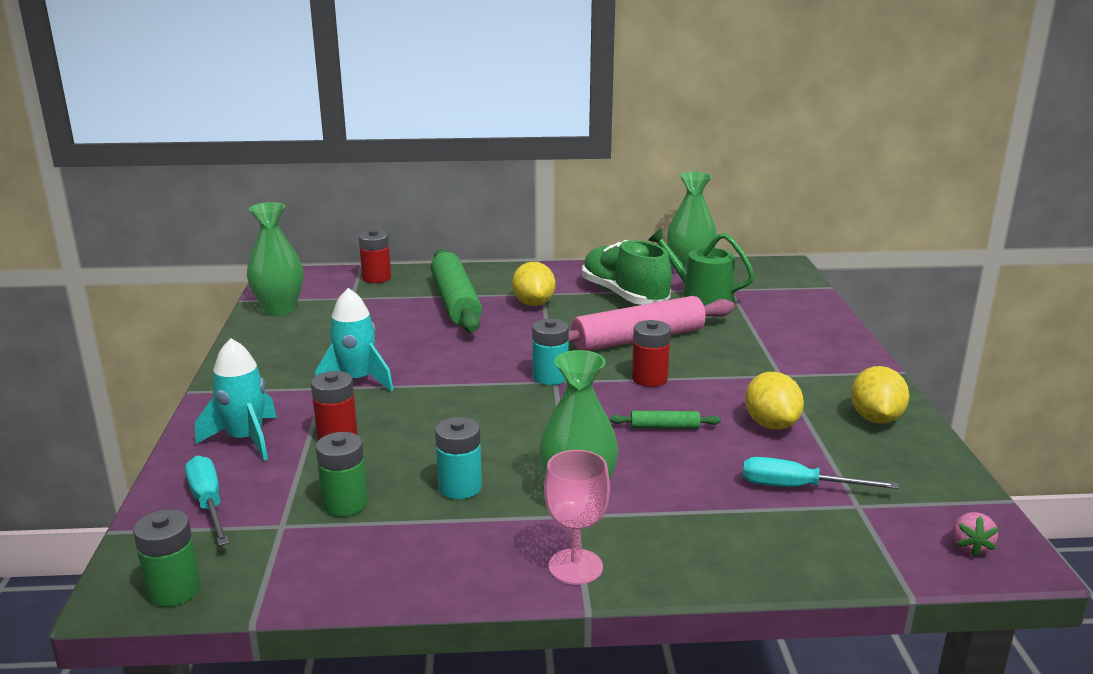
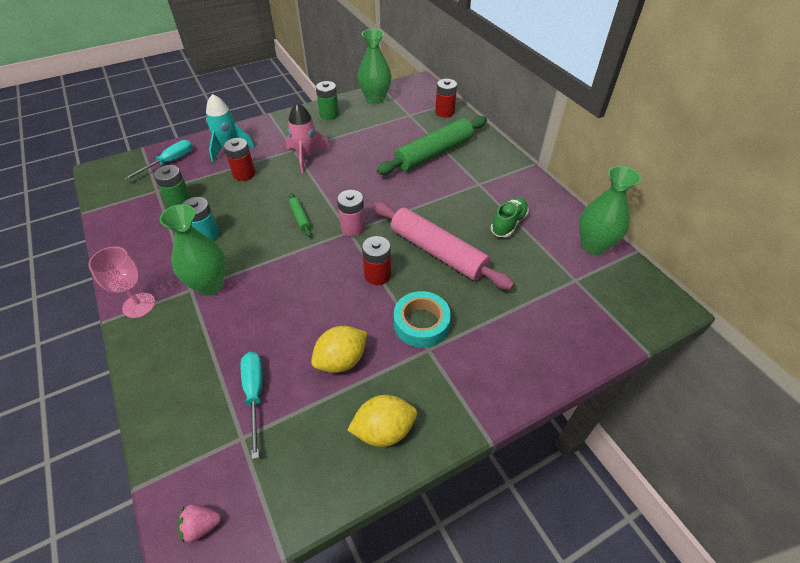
camera: 65 degrees right, 25 degrees up
(174, 590) = (101, 182): green battery -> green battery (329, 114)
(356, 381) = (306, 157): turquoise rocket -> pink rocket
(533, 303) = (458, 185): yellow lemon -> none
(550, 377) = (353, 227): turquoise battery -> pink battery
(624, 296) = (508, 224): green shoe -> green shoe, size x0.59
(664, 427) = (311, 301): green rolling pin -> green rolling pin (300, 218)
(701, 295) = (546, 266): green watering can -> none
(742, 370) = (421, 323): none -> turquoise tape

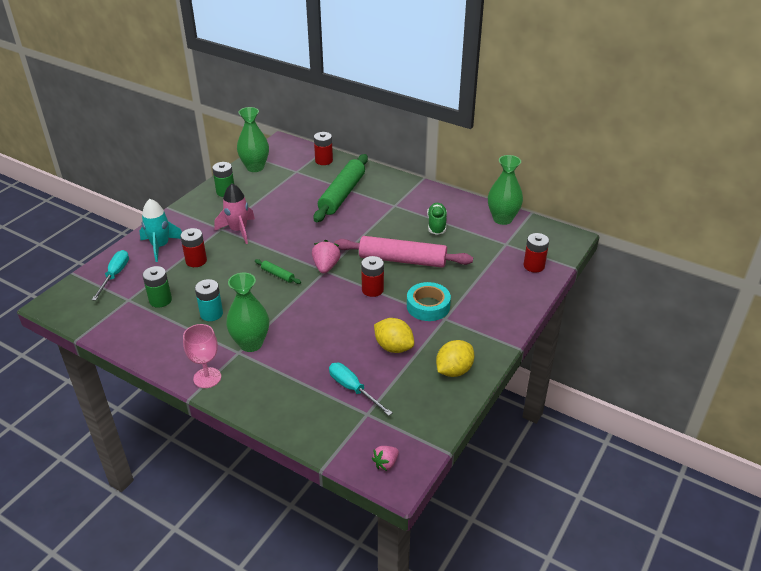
camera: 30 degrees left, 10 degrees down
(341, 360) = (393, 347): yellow lemon -> yellow lemon turned 75 degrees counterclockwise
(353, 227) = (326, 267): pink battery -> pink strawberry
(592, 325) = (534, 266): none -> red battery

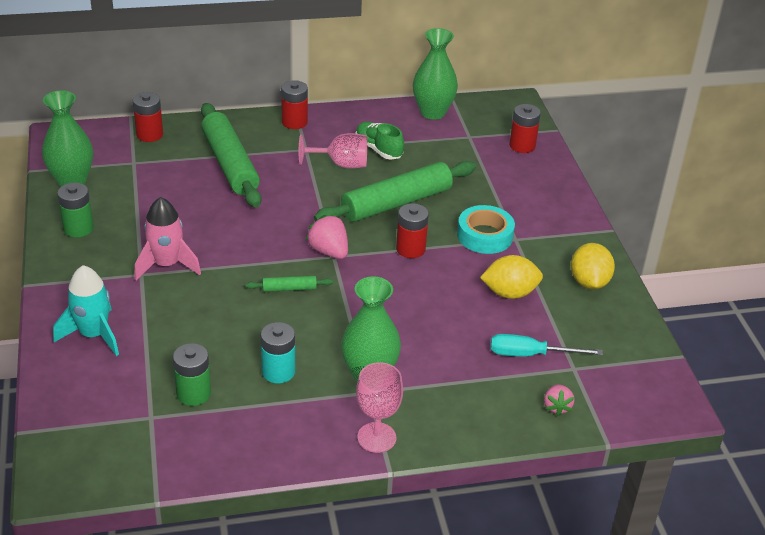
camera: 45 degrees left, 0 degrees up
(115, 275) = (87, 401): turquoise screwdriver -> none
(196, 261) = (168, 326): red battery -> red battery (294, 122)
(386, 463) = (649, 399): pink strawberry -> pink strawberry (556, 407)
(402, 223) = (341, 164): none -> pink goblet
(402, 260) = (396, 203): pink rolling pin -> green rolling pin

